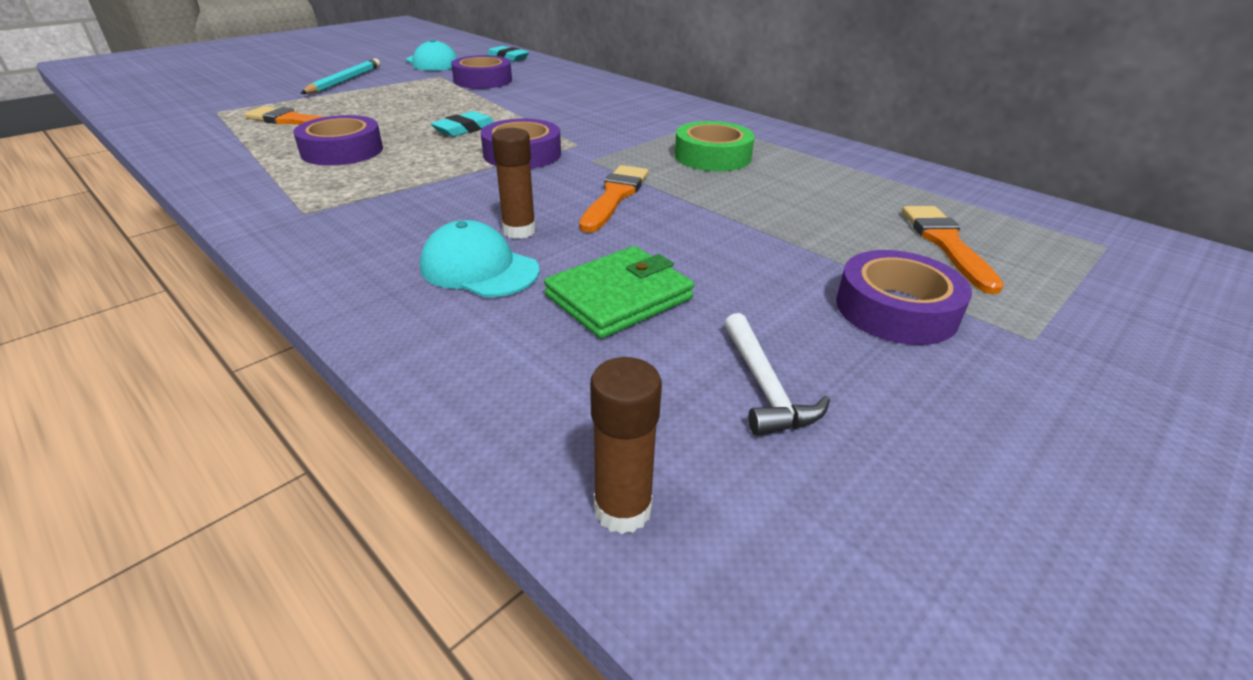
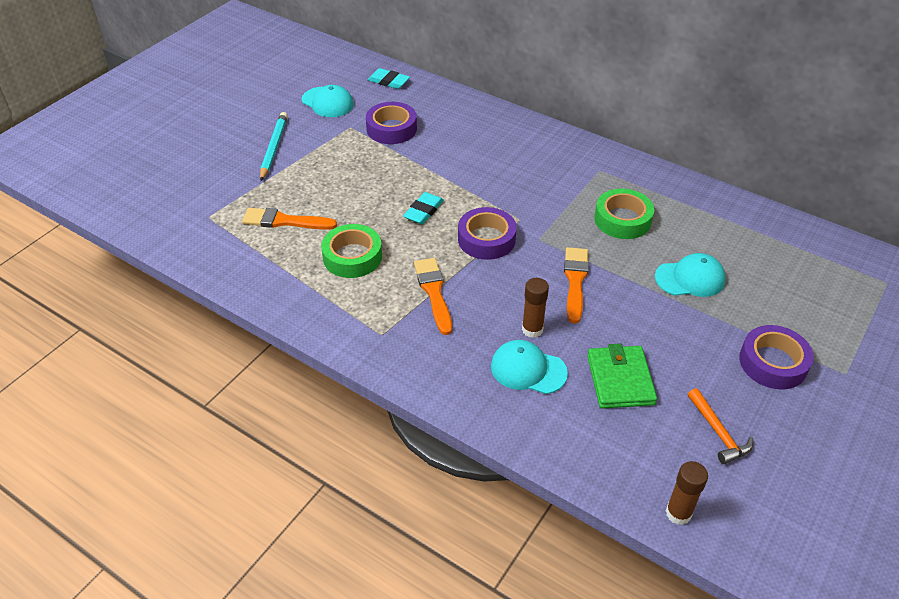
camera: 10 degrees left, 10 degrees up
(342, 151) = (352, 257): purple tape -> green tape
(619, 297) = (620, 380): green wallet -> green wallet turned 45 degrees counterclockwise
(765, 387) = (718, 432): white hammer -> orange hammer
(785, 211) = (690, 278): none -> turquoise cap
(946, 244) = (794, 297): orange brush -> orange brush (434, 292)

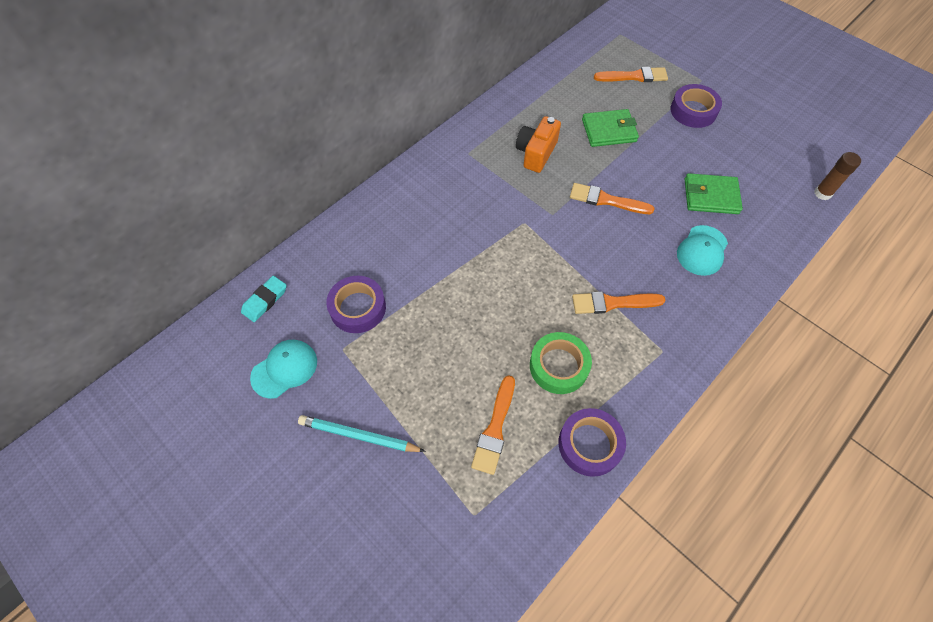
camera: 80 degrees left, 15 degrees up
(423, 211) = (500, 296): turquoise eraser -> none
(486, 239) = (547, 252): purple tape -> purple tape (589, 444)
(532, 329) = (659, 239): brown glue stick -> none
(622, 220) = (536, 153): green tape -> orange camera
(690, 278) = (609, 130): turquoise cap -> green wallet
(718, 432) = (755, 155): orange hammer -> none
(806, 299) = (634, 76): none -> orange brush

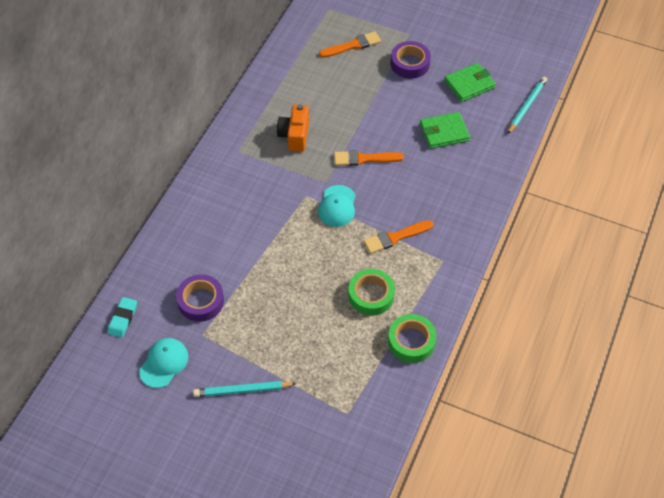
camera: 20 degrees left, 5 degrees down
(495, 428) = (340, 353): orange brush -> none
(589, 444) = (411, 341): purple tape -> green tape
(609, 130) = (347, 99): green wallet -> green wallet (469, 84)
(702, 250) = (449, 177): turquoise cap -> turquoise cap (337, 206)
(822, 193) = (526, 106): brown glue stick -> turquoise pencil

